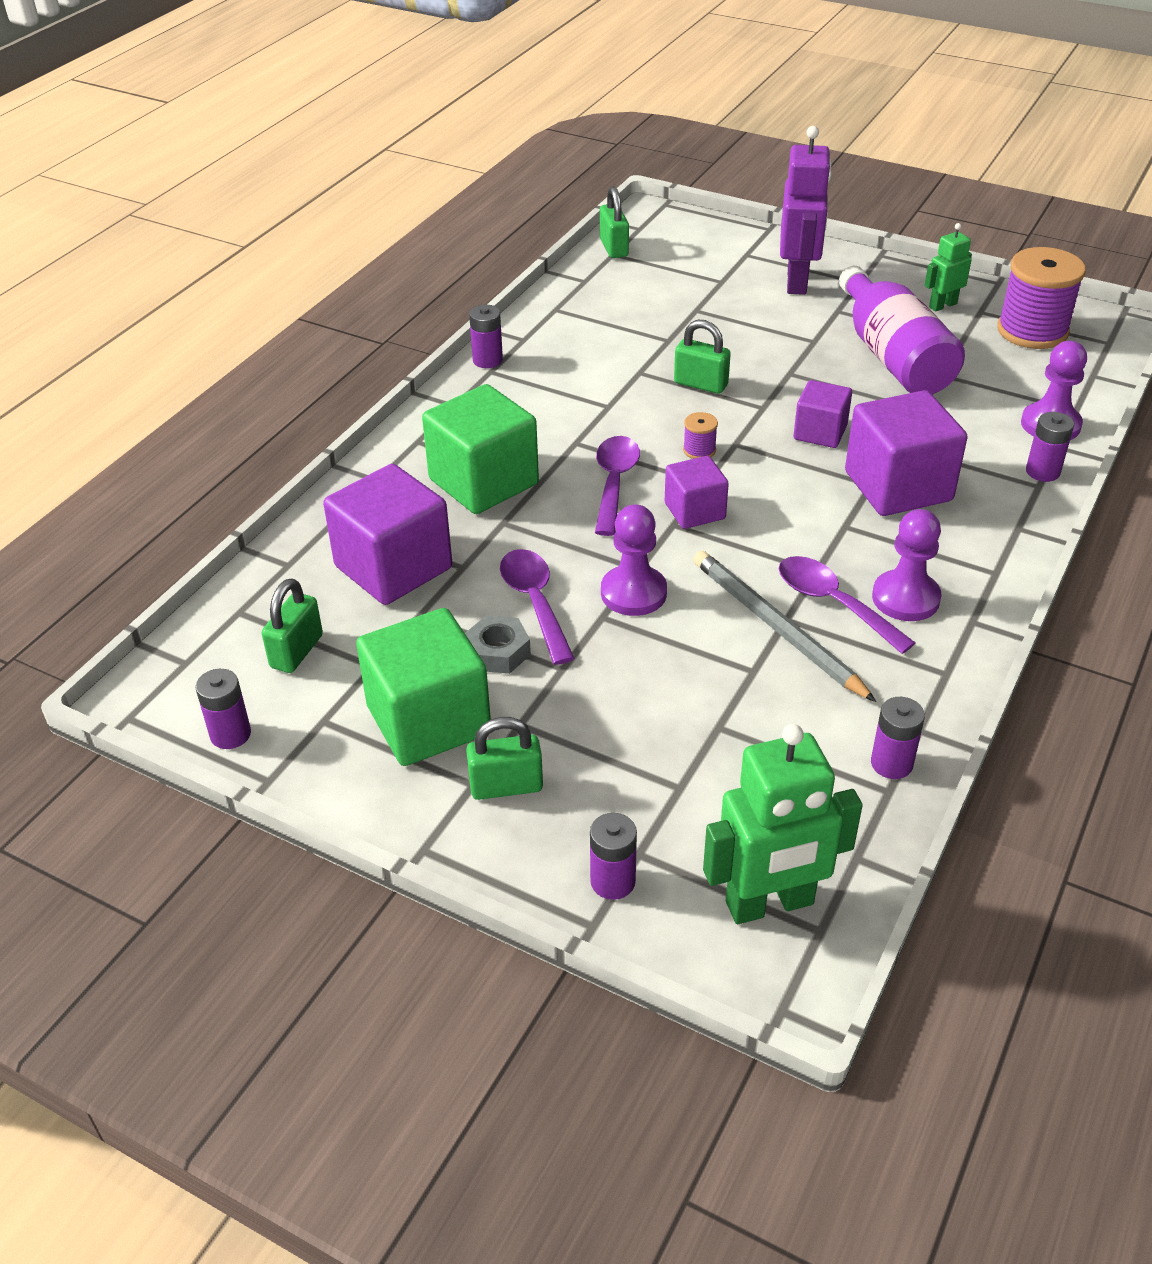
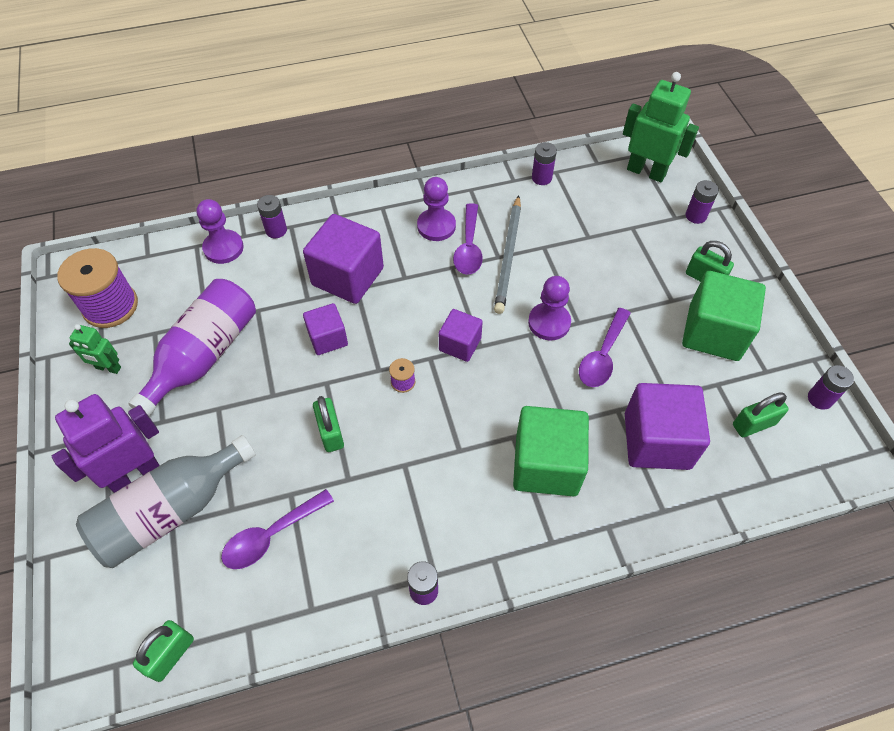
camera: 135 degrees left, 15 degrees up
(498, 652) = (648, 342): grey nut -> none
(614, 483) = (476, 399): purple spoon -> purple spoon (271, 535)
(734, 285) = (171, 511): none -> grey bottle

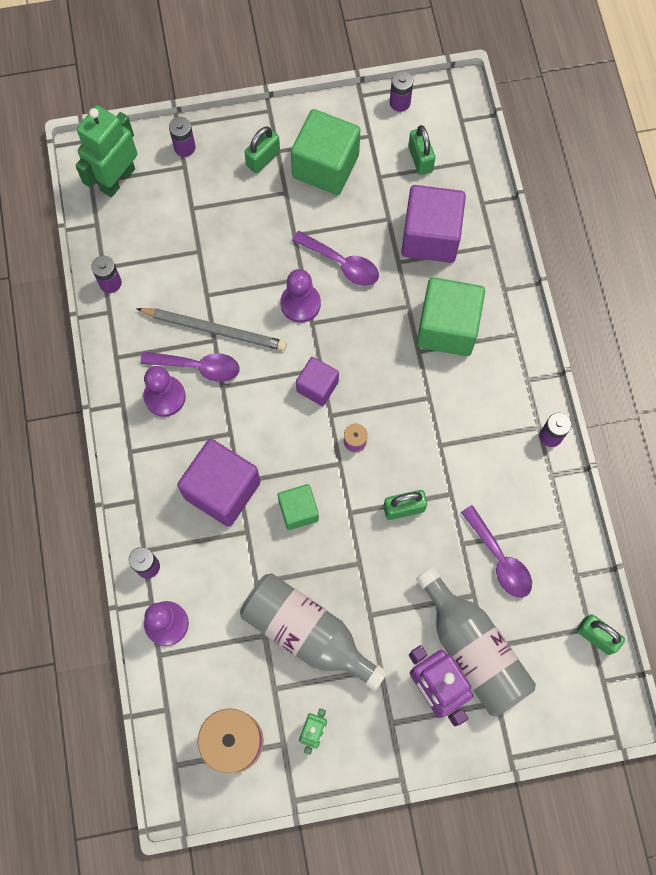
camera: 85 degrees left, 15 degrees up
(204, 355) = (307, 633): purple bottle -> grey bottle
(328, 338) = (298, 511): purple cube -> green cube

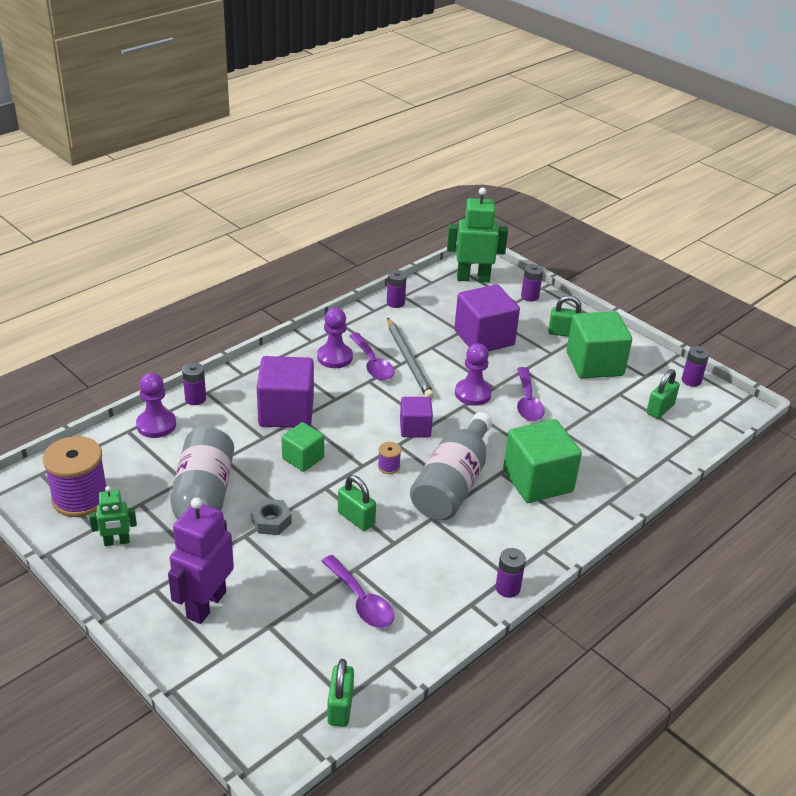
camera: 55 degrees right, 35 degrees down
(365, 583) = (271, 521): none -> grey nut
(430, 236) = (603, 440): purple cube -> purple cube (484, 338)
(473, 649) = (261, 617): grey bottle -> grey bottle (453, 484)
(499, 559) = (361, 600): purple spoon -> purple spoon turned 60 degrees counterclockwise

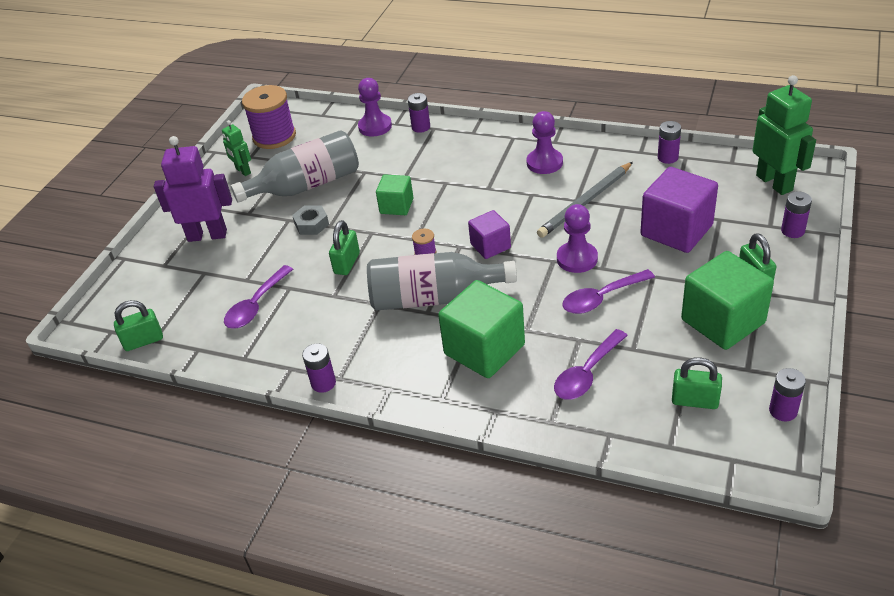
camera: 70 degrees right, 5 degrees up
(286, 412) = (446, 173): purple cube -> none
(372, 364) = (558, 185): purple spoon -> purple spoon (587, 373)

